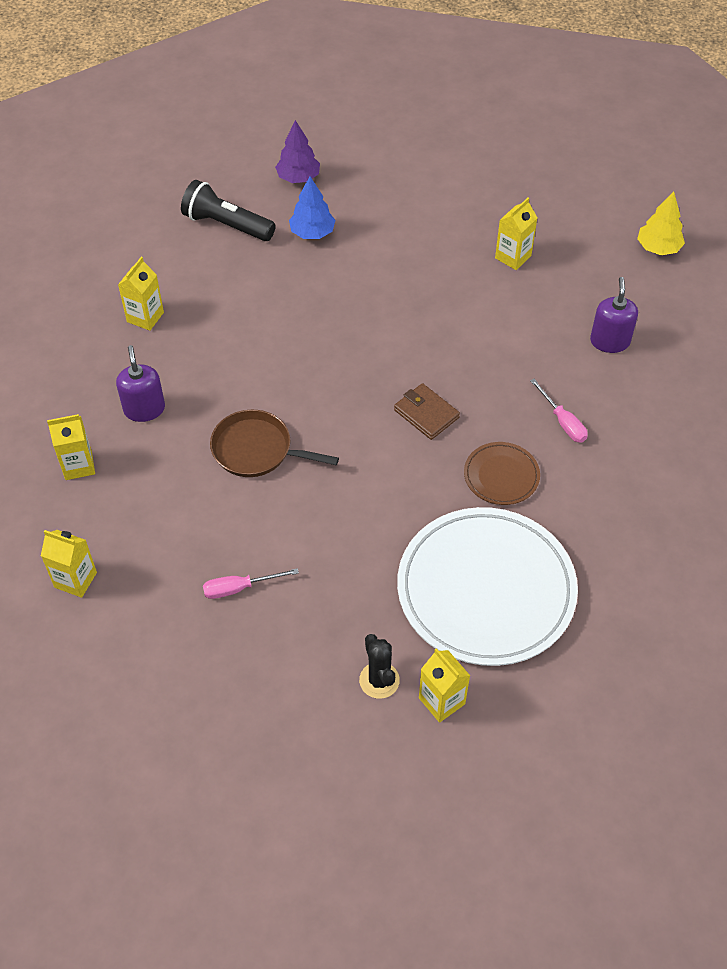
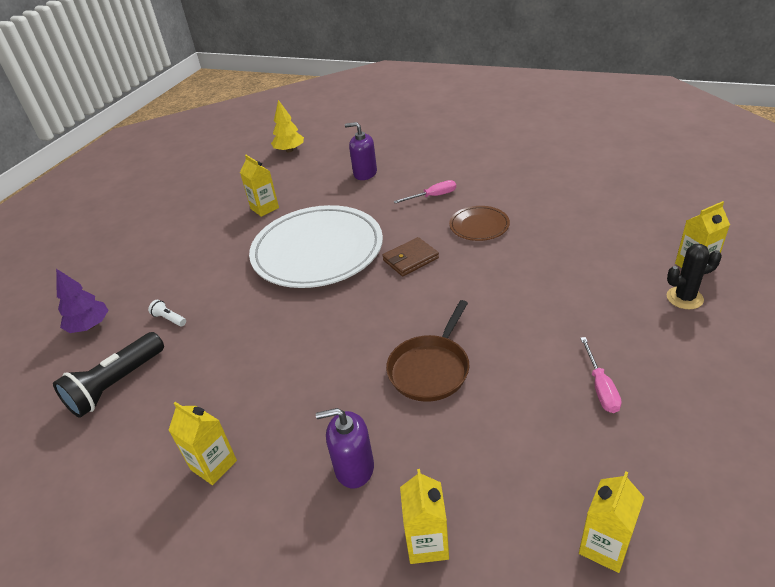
camera: 75 degrees left, 15 degrees down
(312, 233) = (169, 319): blue tree -> white flashlight
(486, 589) = (586, 239): white plate -> white plate (317, 251)

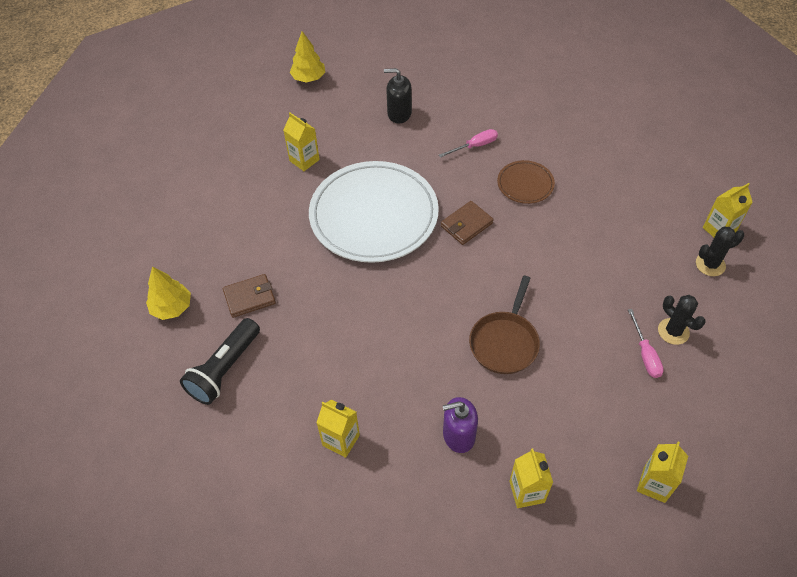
camera: 10 degrees left, 15 degrees up
(90, 326) = (172, 307): purple tree -> yellow tree
(169, 319) = (249, 297): white flashlight -> brown wallet
(365, 173) = (399, 113): purple soap dispenser -> black soap dispenser
(637, 364) = (673, 331): none -> black cactus

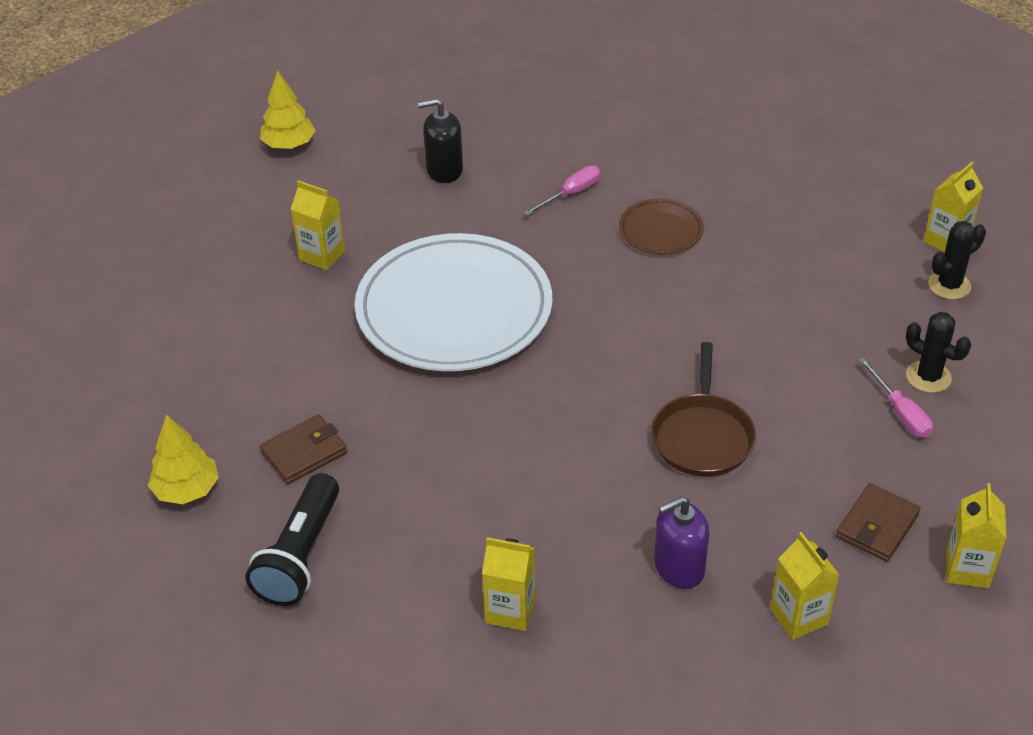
camera: 15 degrees left, 10 degrees down
(466, 225) = (595, 297): brown wallet -> brown wallet (877, 526)

